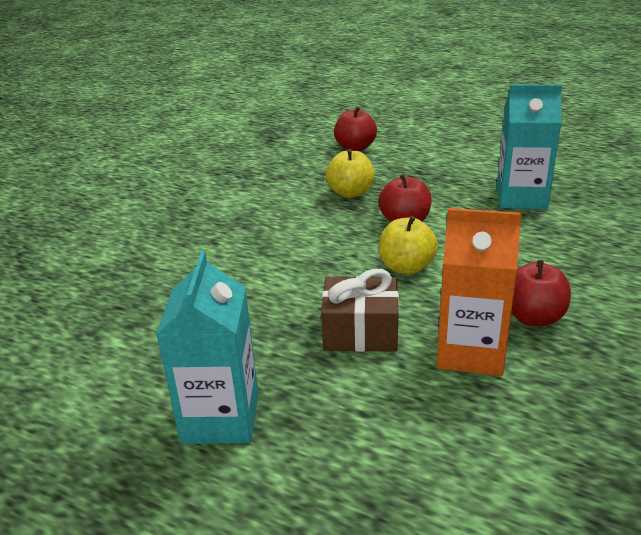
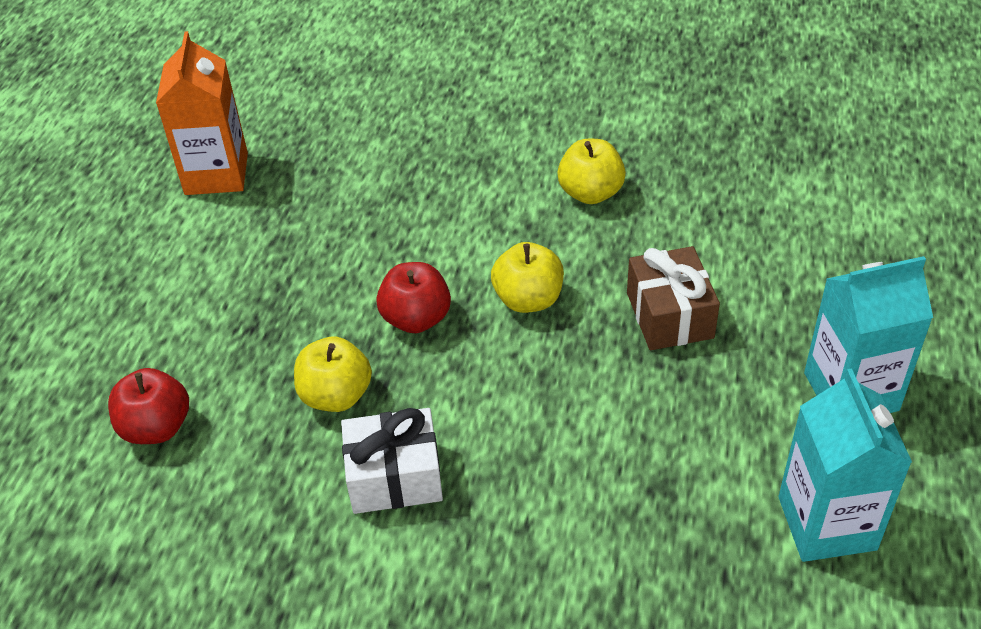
camera: 105 degrees left, 15 degrees up
(279, 206) = (394, 477): none -> white gift
(470, 352) = (665, 230): orange carton -> orange carton (216, 174)
(521, 198) = (326, 216): turquoise carton -> turquoise carton (827, 523)
(533, 317) = (590, 193): red apple -> yellow apple

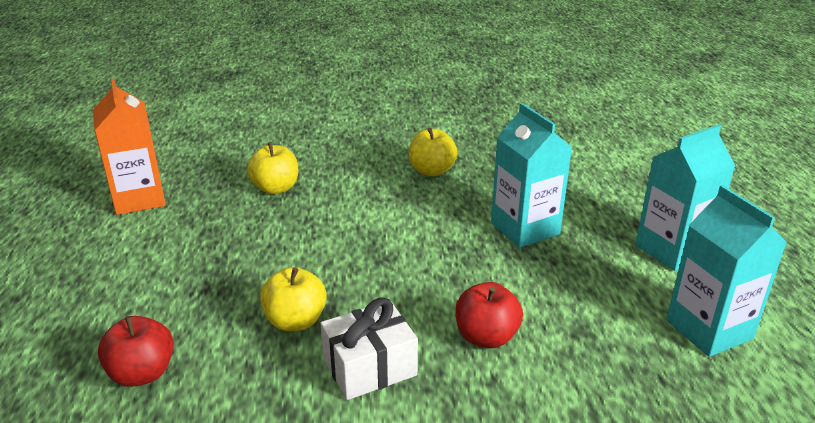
camera: 20 degrees left, 15 degrees down
(416, 318) = (339, 261): red apple -> red apple (486, 337)
(528, 299) = (419, 235): yellow apple -> yellow apple (275, 188)
(669, 315) = (525, 228): brown gift -> turquoise carton

